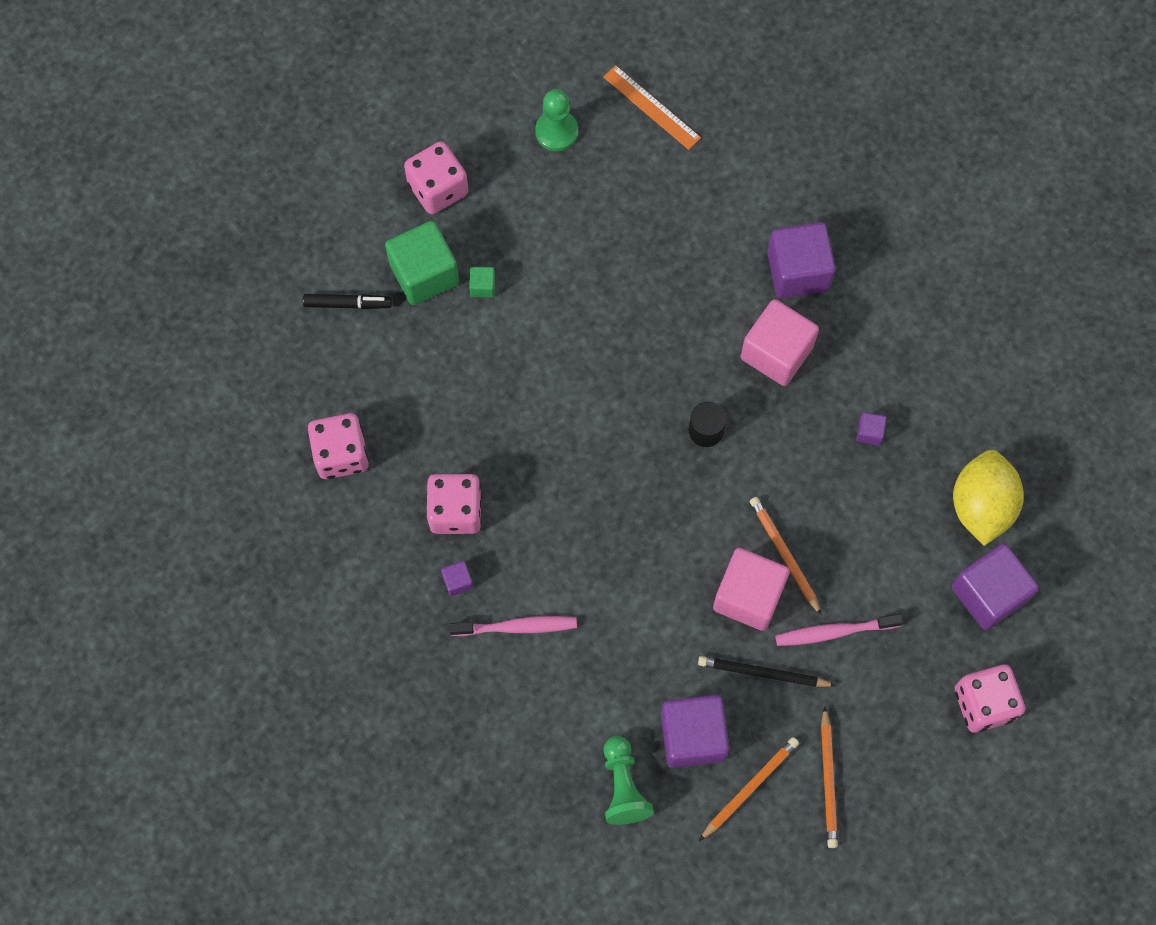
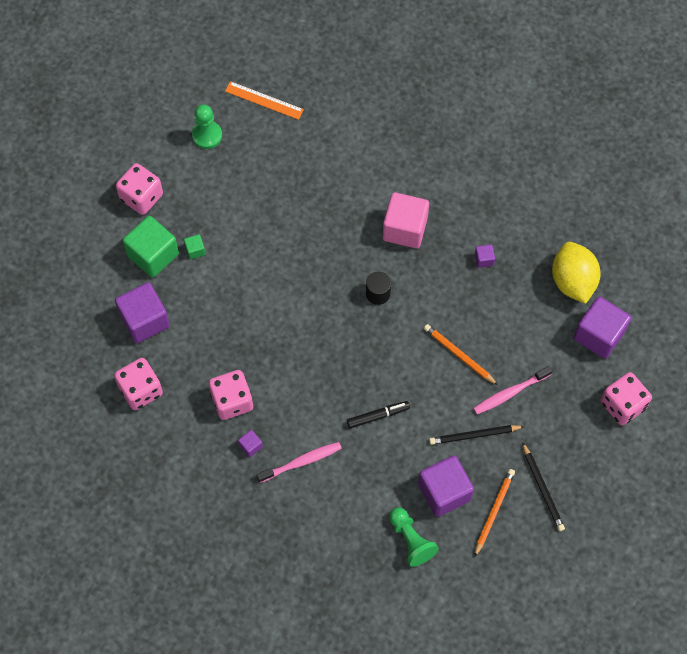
camera: 20 degrees left, 5 degrees down
(347, 304) = (108, 291): black marker -> black marker (378, 416)
(748, 596) = (446, 389): pink cube -> none
(798, 271) = (399, 173): purple cube -> purple cube (144, 320)
(828, 780) = (542, 488): orange pencil -> black pencil

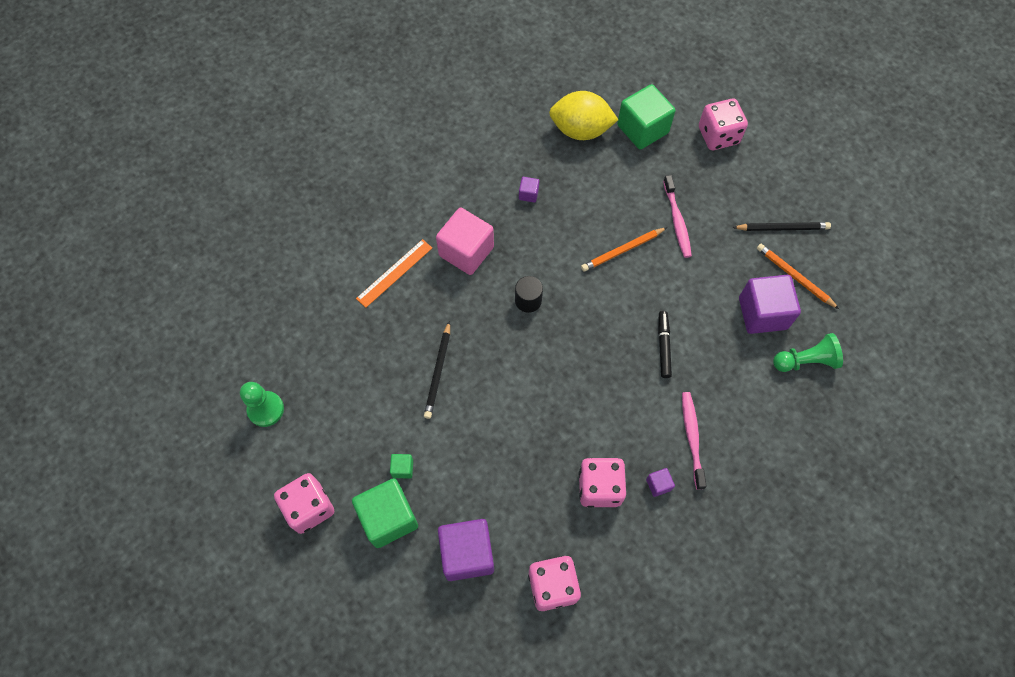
camera: 70 degrees left, 0 degrees up
(264, 100) = (252, 336): orange ruler -> orange ruler (394, 273)
(474, 435) = (711, 266): black pencil -> black pencil (438, 372)
(599, 335) = (642, 129): purple cube -> green cube

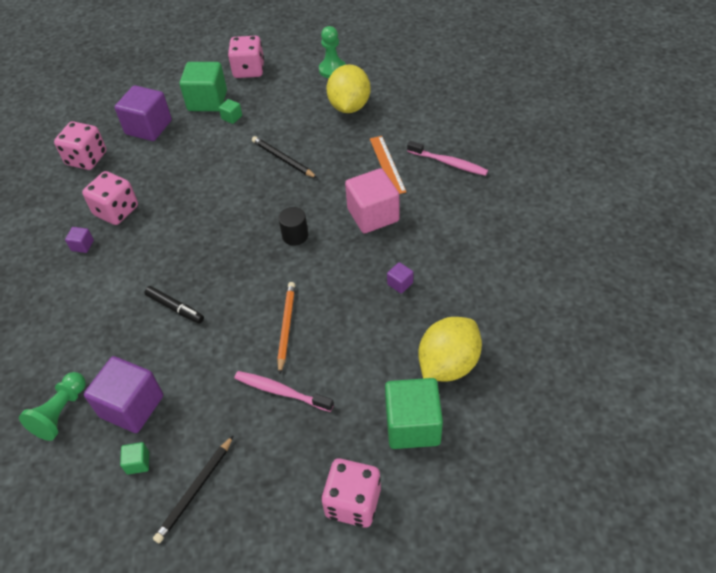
camera: 125 degrees right, 15 degrees down
(323, 354) = (349, 106): none -> yellow lemon
(692, 438) = (90, 285): pink toothbrush -> pink toothbrush (449, 163)
(795, 277) = (138, 463): orange pencil -> green cube

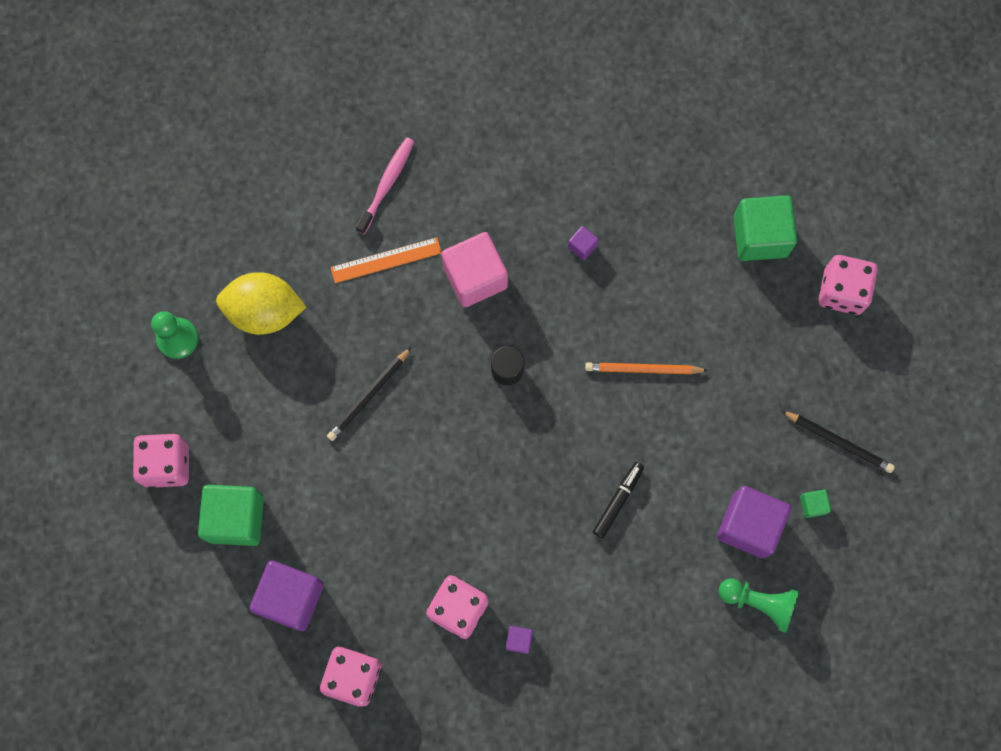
camera: 95 degrees left, 25 degrees up
(232, 117) = (277, 477): green cube -> none
(281, 391) = (726, 368): pink toothbrush -> none
(448, 364) = (688, 199): yellow lemon -> none

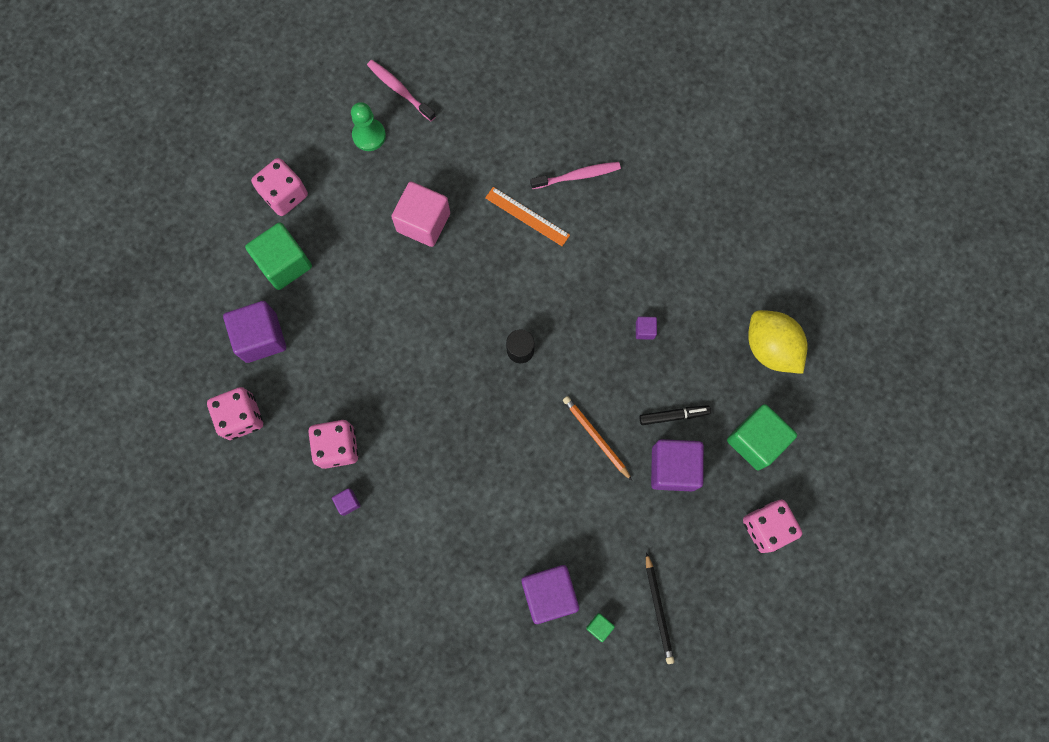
camera: 50 degrees right, 0 degrees up
(157, 274) = (399, 90): none -> pink toothbrush
(264, 311) = (430, 172): yellow lemon -> yellow lemon (771, 348)
(369, 395) = (430, 278): black pencil -> none
(475, 277) = (564, 280): pink cube -> pink cube (423, 222)
(618, 501) = (493, 492): black marker -> black marker (674, 416)
(726, 326) = (673, 468): none -> purple cube
(759, 602) = (501, 643): green pawn -> none

